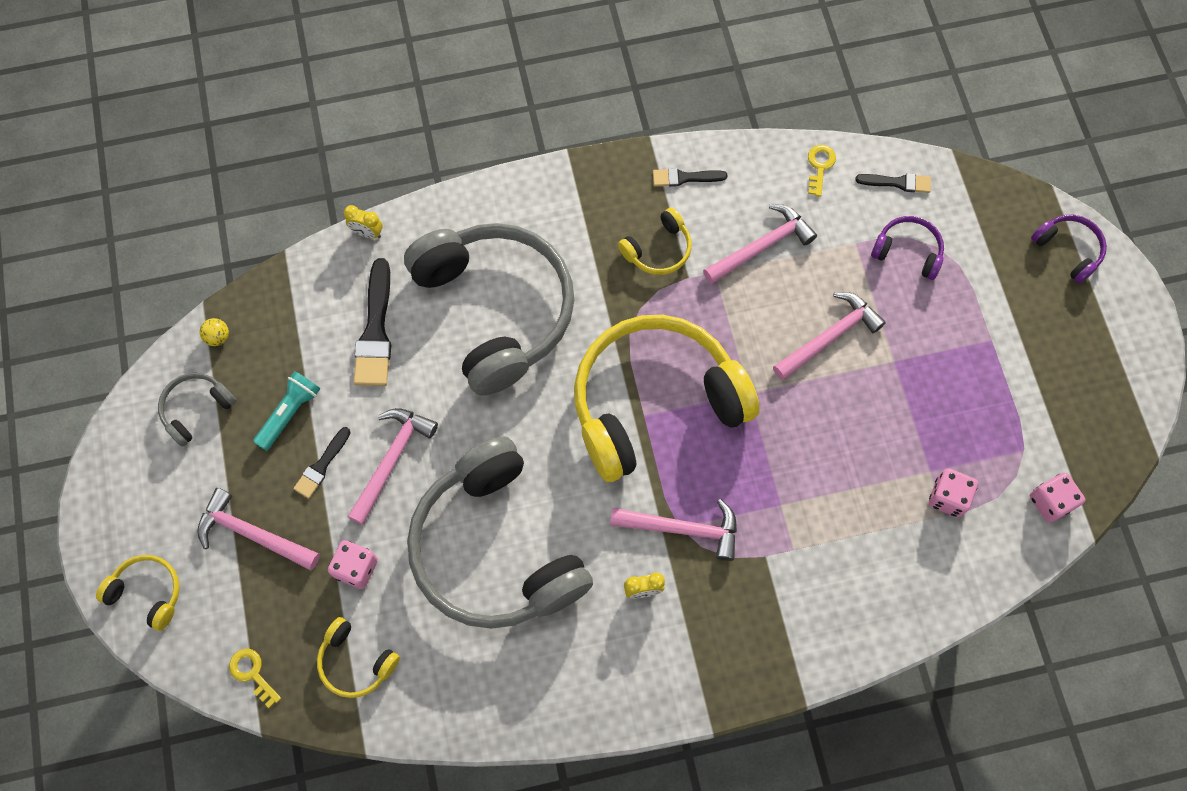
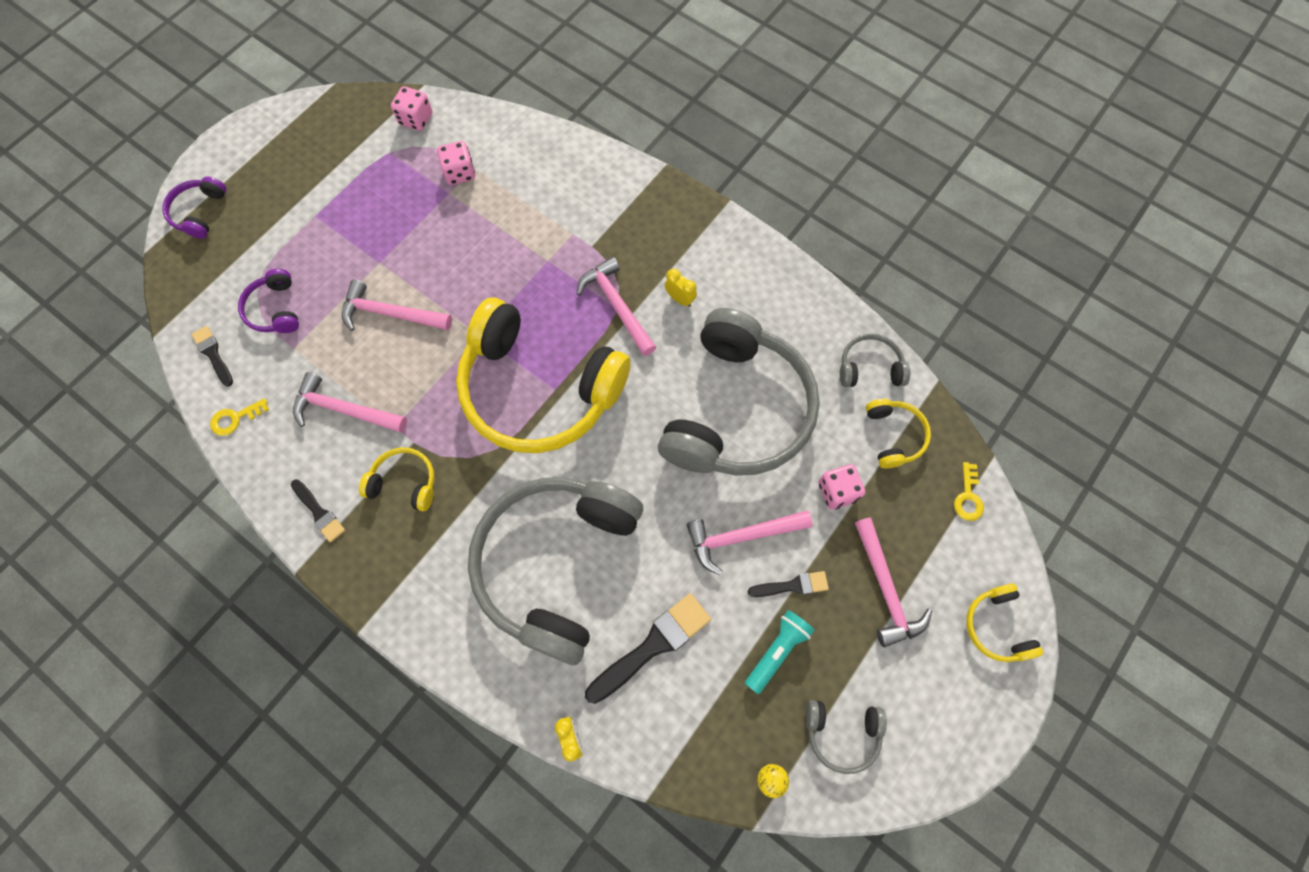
camera: 130 degrees left, 0 degrees up
(289, 413) = (777, 651): turquoise flashlight -> turquoise flashlight turned 135 degrees clockwise
(431, 702) = (869, 367): none -> grey headphones

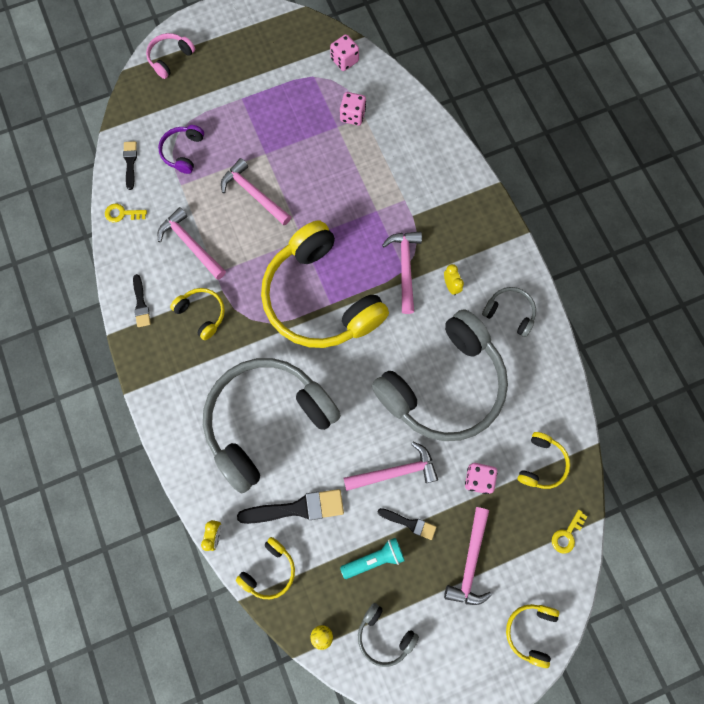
camera: 30 degrees right, 5 degrees up
(199, 212) = (170, 58): purple headphones -> pink headphones
(663, 740) = (269, 570): none -> yellow headphones
(741, 536) = (395, 472): pink hammer -> pink hammer turned 150 degrees clockwise
(869, 367) = (554, 406): grey headphones -> grey headphones (509, 312)

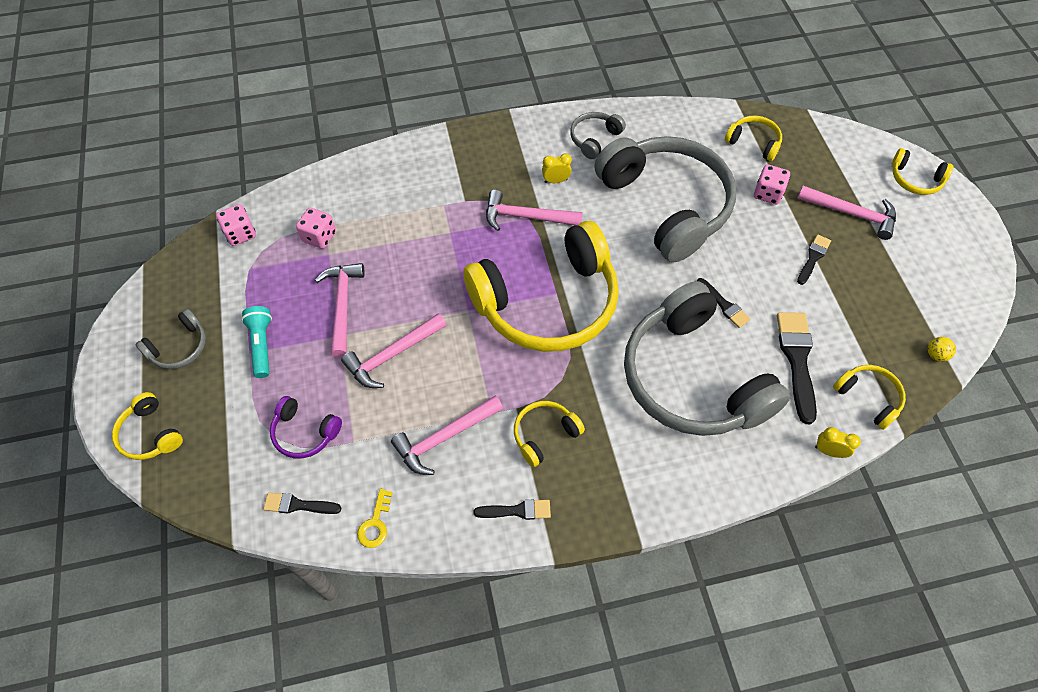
camera: 80 degrees left, 15 degrees down
(170, 58) = (150, 434): pink headphones -> yellow headphones
(343, 443) = (724, 305): none -> black brush
(374, 559) = (851, 295): turquoise flashlight -> turquoise flashlight (262, 345)
(384, 635) = (930, 298): grey headphones -> grey headphones (179, 347)
(395, 472) = (758, 261): pink hammer -> pink hammer (343, 305)
(567, 534) = (823, 137): yellow key -> none

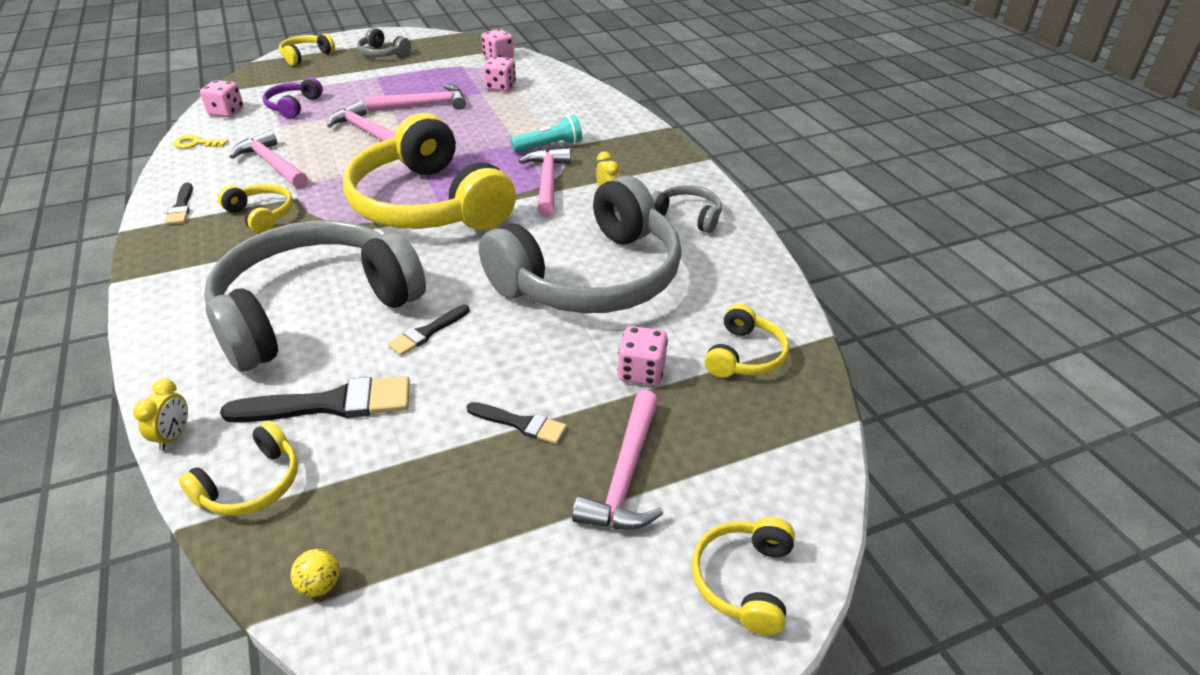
camera: 80 degrees right, 20 degrees down
(262, 345) = (382, 80): turquoise flashlight -> turquoise flashlight (549, 146)
(298, 505) = (226, 112): black brush -> pink dice

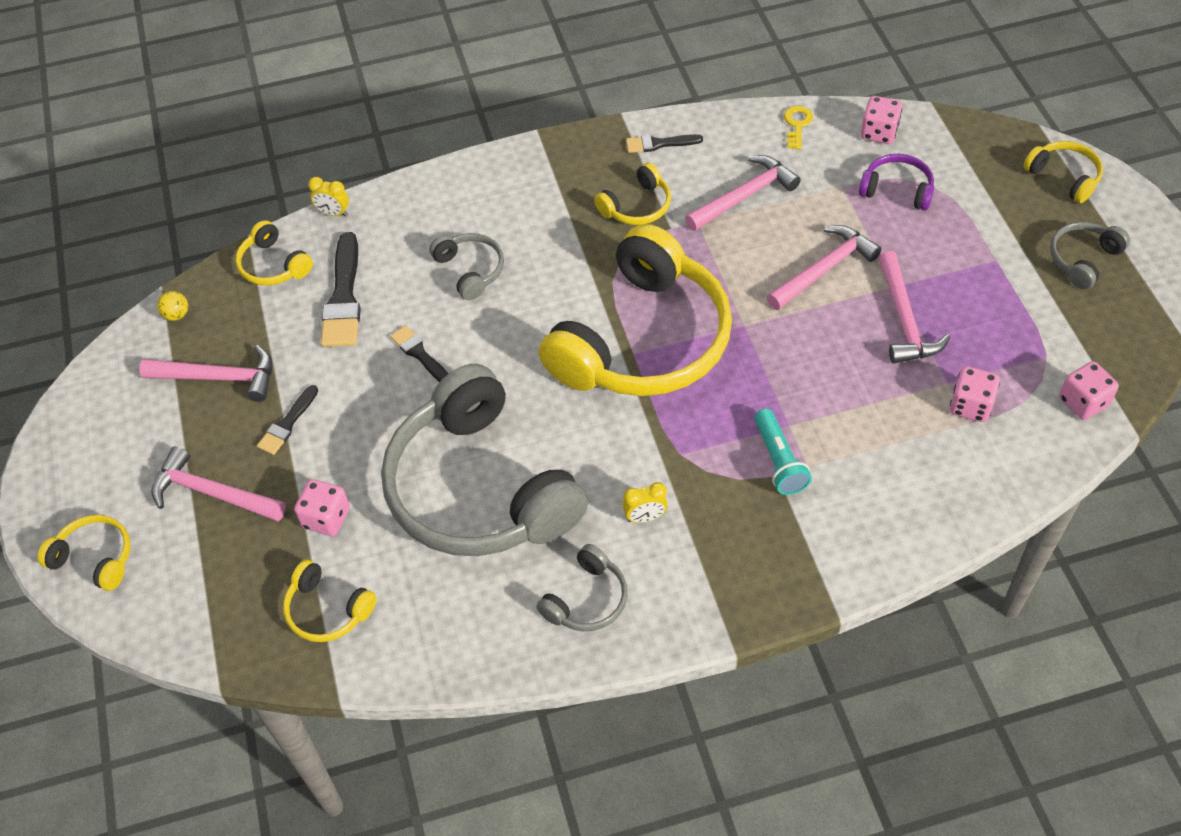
camera: 100 degrees right, 15 degrees up
(314, 309) = (470, 270): grey headphones -> grey headphones, size x0.42
(428, 204) = (643, 340): yellow headphones -> yellow headphones turned 150 degrees clockwise
(547, 182) = (684, 455): pink hammer -> pink hammer (219, 378)

